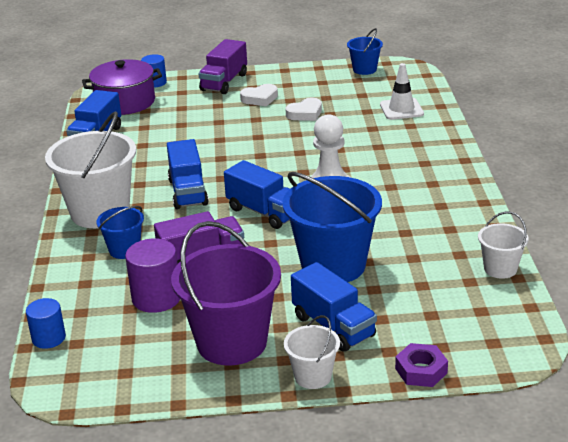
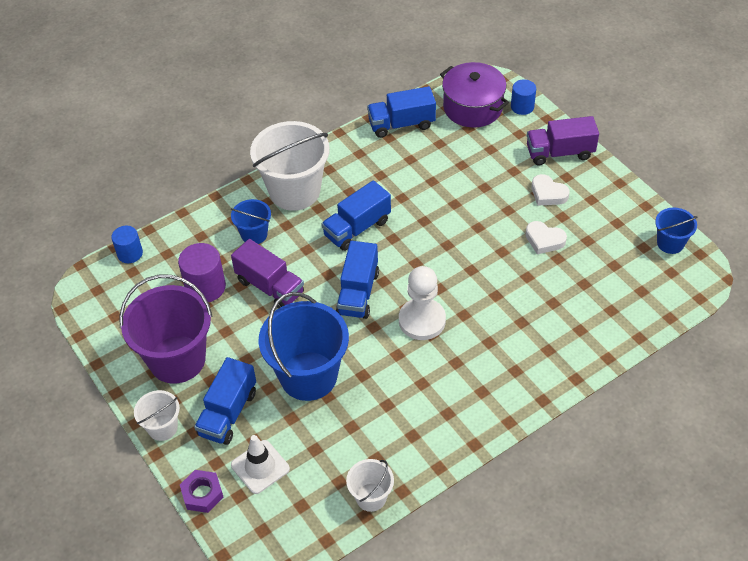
camera: 60 degrees right, 20 degrees up
(401, 109) = (607, 309): white traffic cone -> white traffic cone (260, 467)

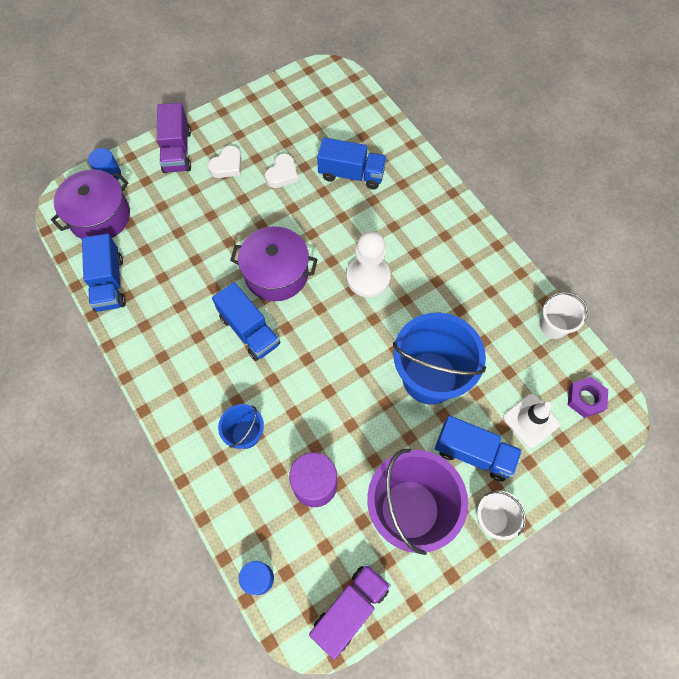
camera: 90 degrees left, 15 degrees up
(202, 494) = (563, 474): purple nut -> purple nut (585, 399)
(270, 287) = (319, 416): purple truck -> purple truck (350, 609)
(294, 191) = (188, 392): white bucket -> none
(358, 293) = (332, 331): blue truck -> blue truck (351, 174)
(420, 244) = (276, 273): none -> purple pot
(670, 243) = (295, 87): blue bucket -> none

